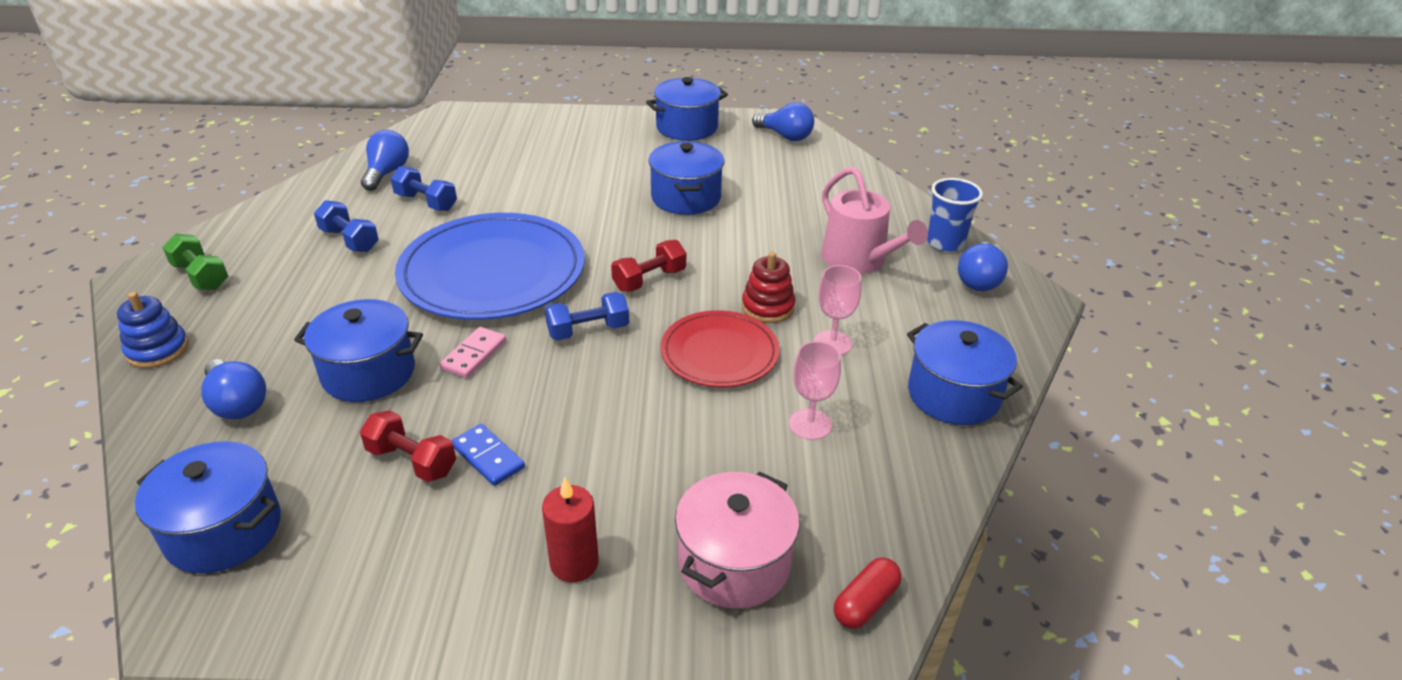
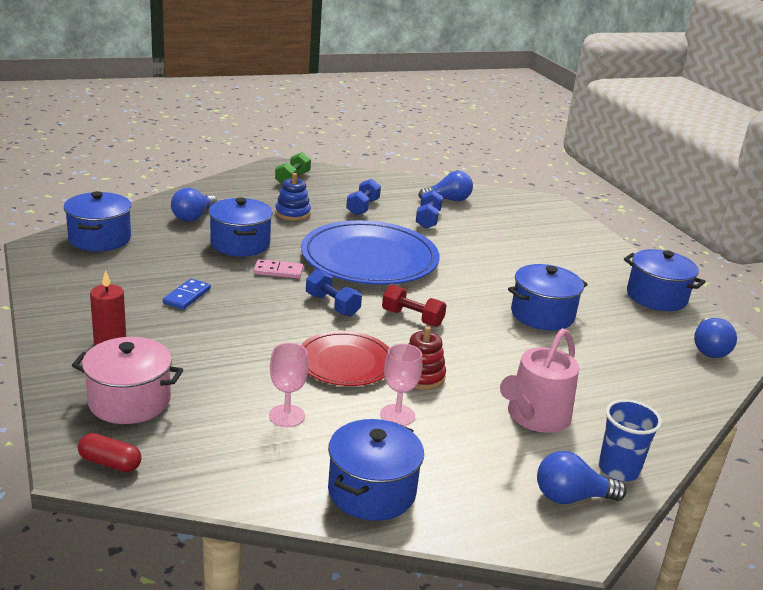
camera: 65 degrees right, 10 degrees down
(158, 350) = (223, 187): blue stacking toy -> blue stacking toy (292, 213)
(412, 461) = (172, 274): red dumbbell -> none

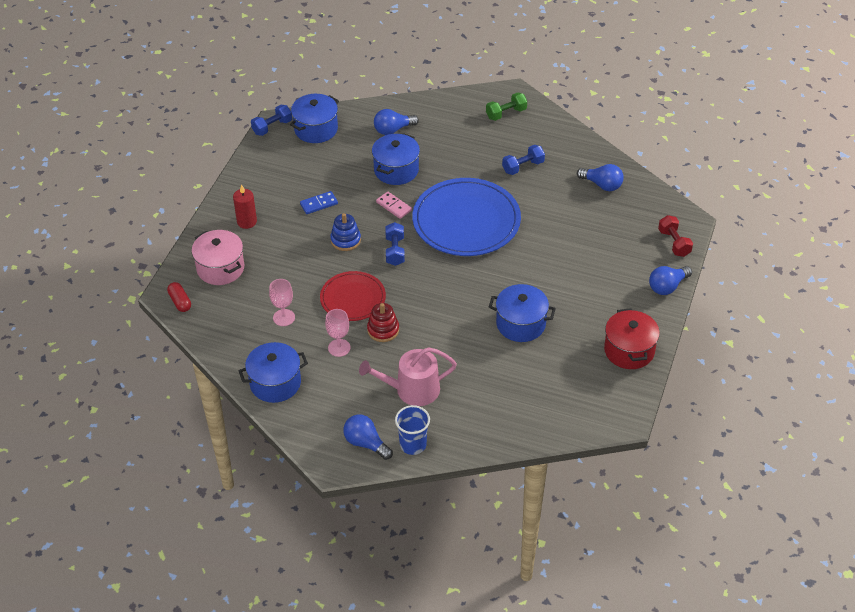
camera: 45 degrees right, 20 degrees up
(292, 213) = (464, 153): blue stacking toy -> blue stacking toy (345, 240)
(412, 318) = (431, 285): red dumbbell -> red dumbbell (674, 243)
(428, 219) = (557, 200): blue dumbbell -> blue dumbbell (272, 127)
(656, 297) = (629, 350): blue pot -> red pot
(709, 349) = (597, 408): blue light bulb -> blue light bulb (667, 286)

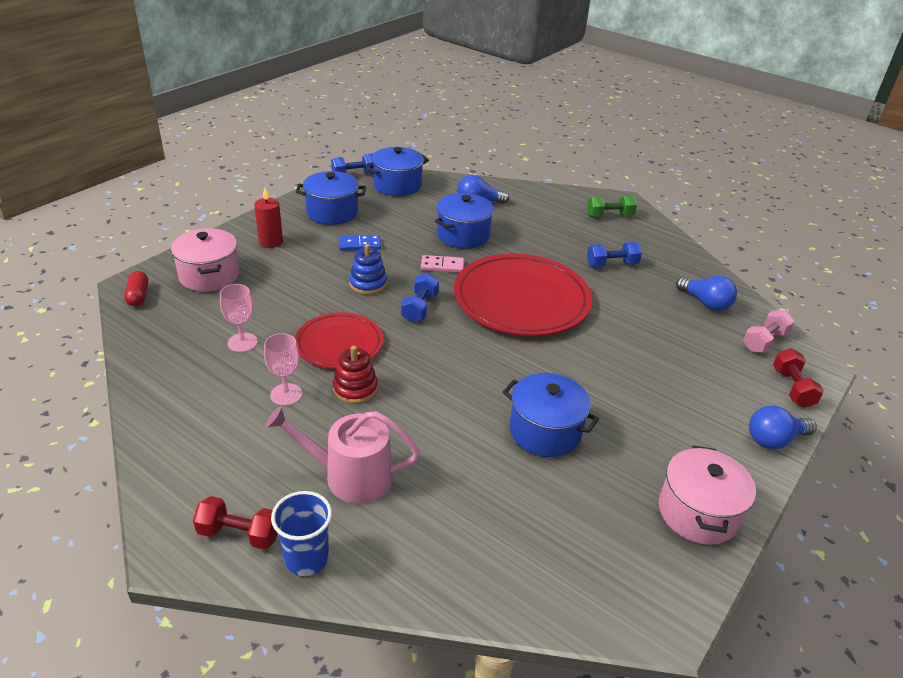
camera: 15 degrees right, 10 degrees down
(275, 383) = (176, 414): blue pot -> blue pot (332, 212)
(366, 443) = (239, 534): blue light bulb -> red dumbbell
(393, 206) = (442, 266): pink domino -> pink domino turned 60 degrees counterclockwise
(466, 221) = (521, 299): blue plate -> red plate
(629, 350) = (697, 513): red pot -> pink pot
(650, 208) = (764, 341): none -> pink dumbbell

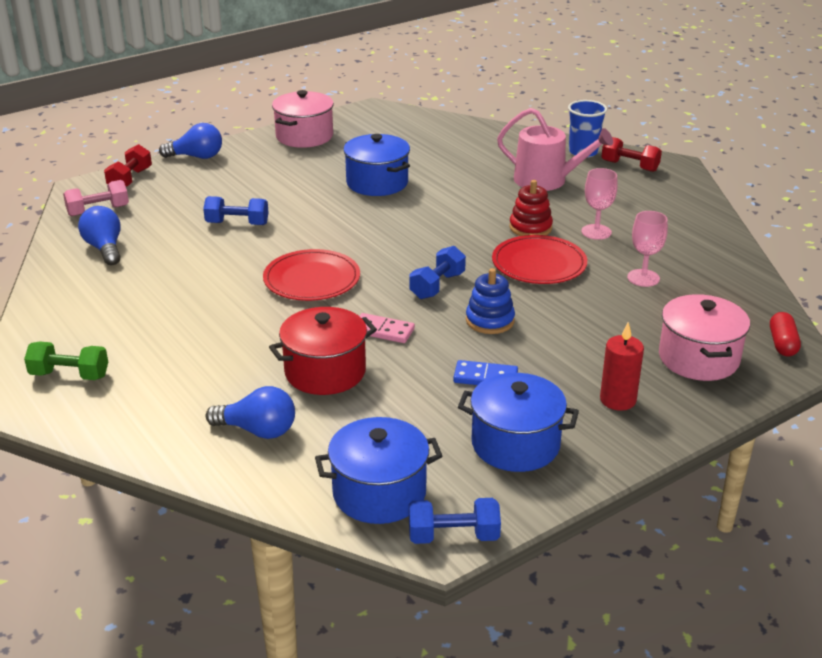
camera: 160 degrees left, 5 degrees down
(463, 235) = (325, 372): blue pot -> red pot
(521, 299) = (312, 279): red plate -> red plate, size x0.58
(611, 264) = (158, 303): blue dumbbell -> blue dumbbell (237, 223)

